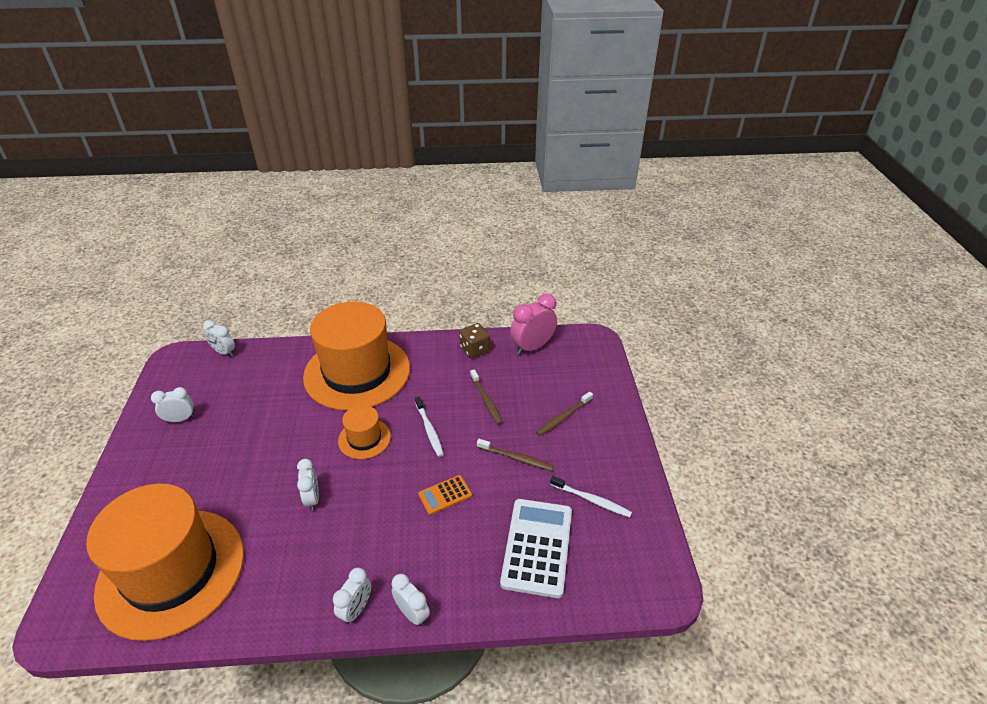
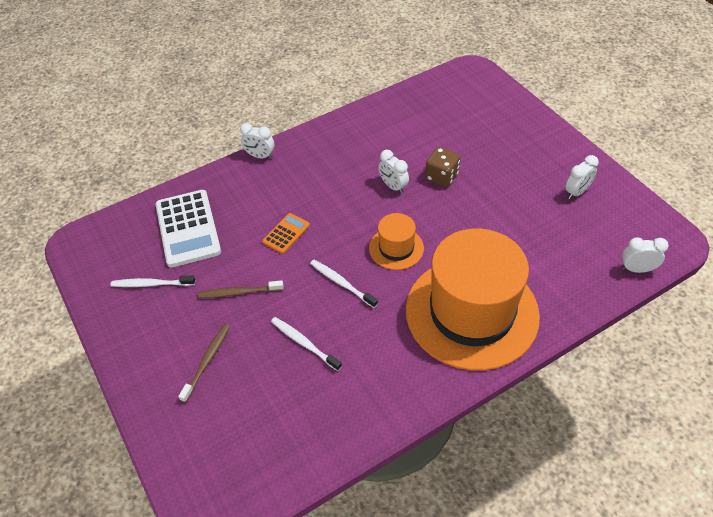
camera: 155 degrees right, 10 degrees up
(171, 571) = (441, 112): orange hat -> none
(356, 609) = (299, 143): white clock -> none
(475, 350) = (361, 411): brown dice -> brown dice (441, 177)
(486, 400) = (303, 343): brown toothbrush -> white toothbrush
(532, 347) = (288, 454): pink clock -> none

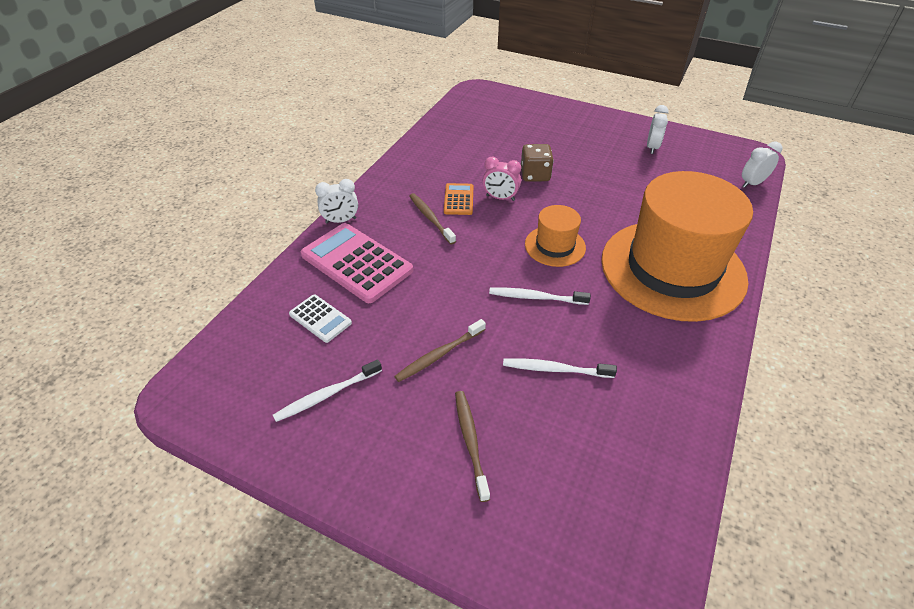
camera: 35 degrees left, 5 degrees down
(188, 228) = (320, 318): white calculator -> white calculator, size x0.51
(243, 196) = (356, 263): none -> pink calculator
(286, 233) = (436, 278): orange calculator -> orange calculator (458, 199)
(324, 181) = (430, 218): none -> brown toothbrush
(393, 186) = (500, 198): white clock -> pink clock

